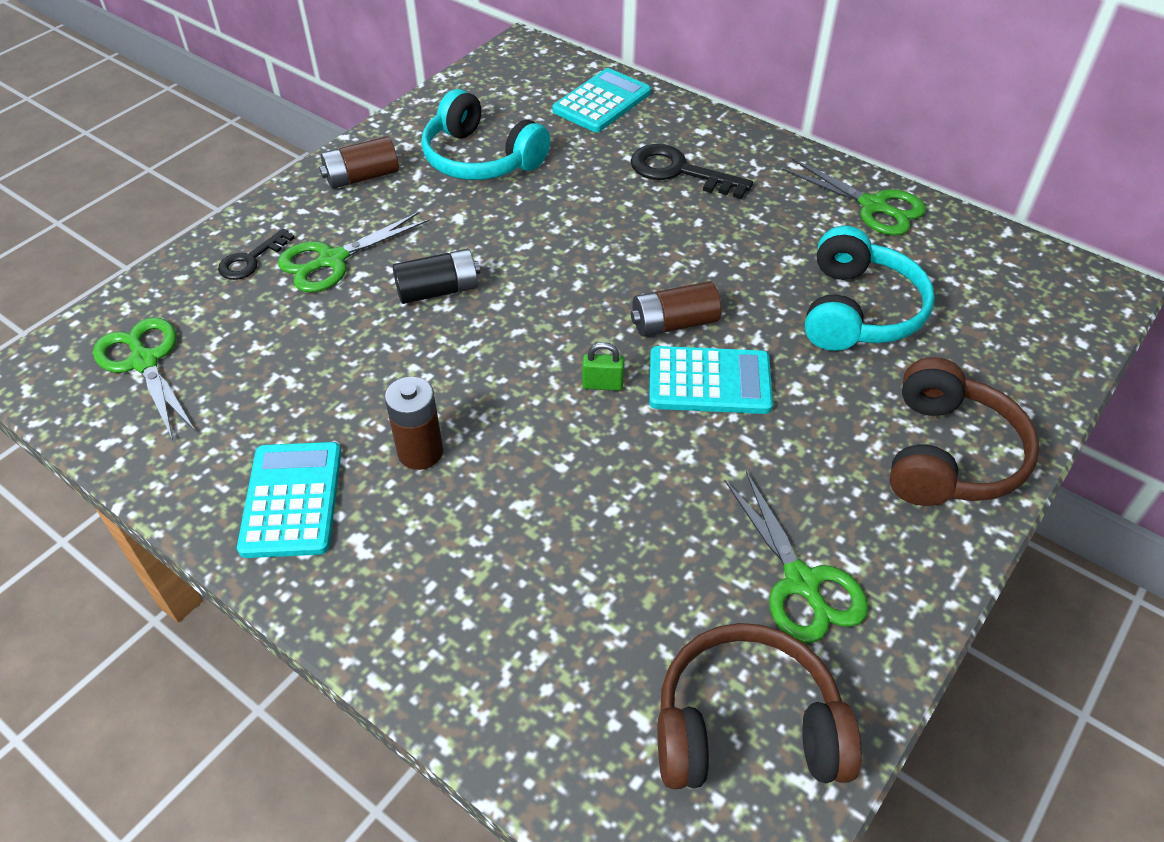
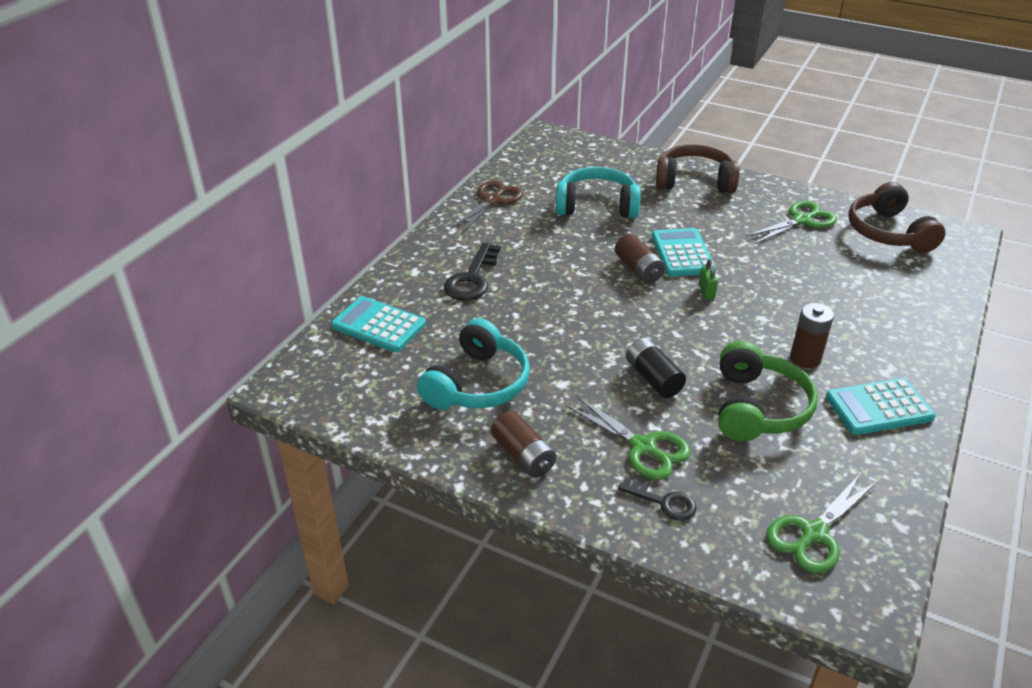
camera: 100 degrees left, 10 degrees down
(348, 371) = (757, 407): none -> green headphones
(873, 206) = (492, 200): green scissors -> brown scissors

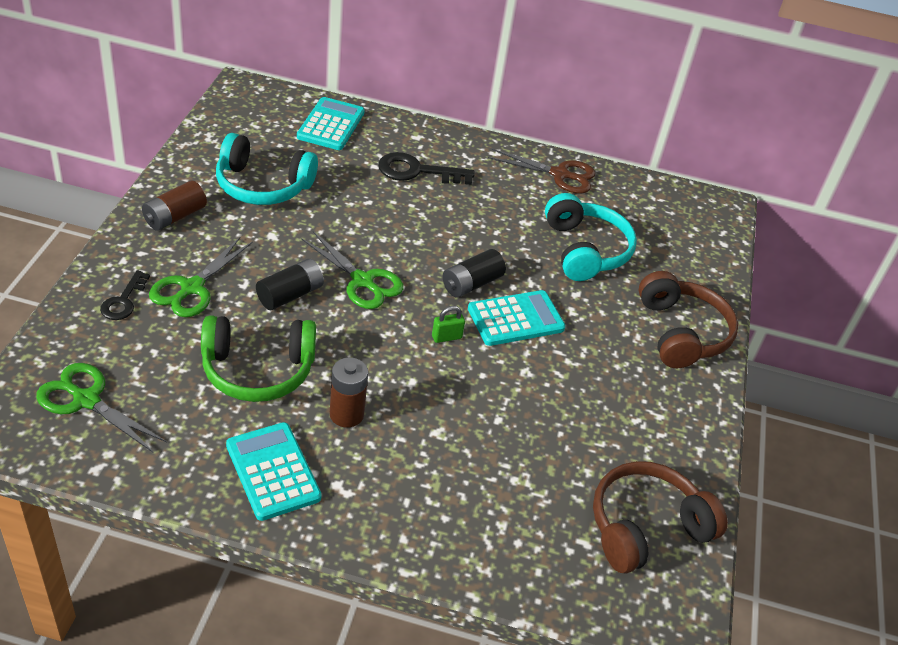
camera: 70 degrees right, 5 degrees up
(638, 269) = (471, 284): brown battery -> black battery
(801, 220) = (635, 433): green scissors -> green scissors (362, 281)

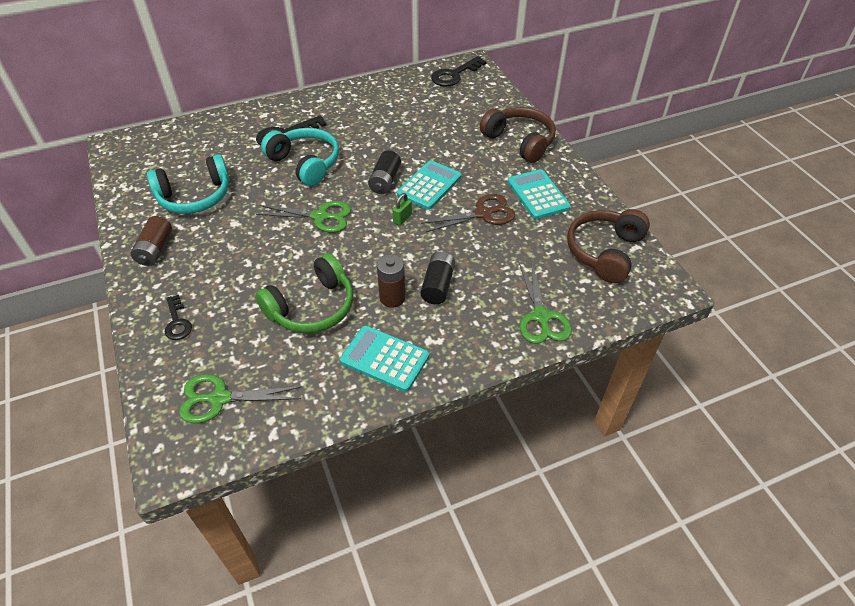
camera: 30 degrees left, 5 degrees up
(192, 288) = (216, 286): green scissors -> green scissors (541, 317)
(290, 294) = (284, 251): black battery -> black battery (438, 285)
(331, 125) = (201, 136): turquoise calculator -> turquoise calculator (538, 195)
(560, 174) = (370, 92): brown scissors -> brown scissors (483, 214)
(585, 250) = (427, 126): turquoise headphones -> turquoise headphones (305, 163)
(684, 208) = (454, 75): none -> black key

